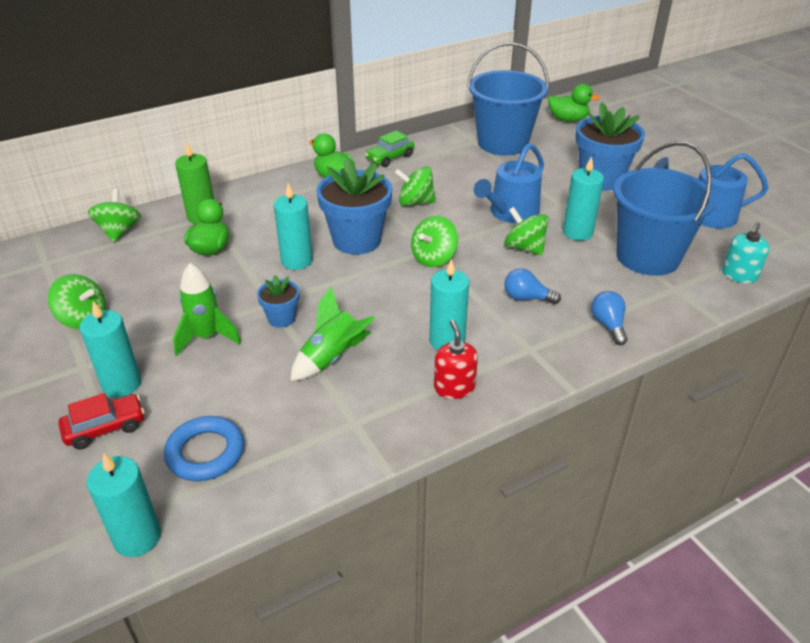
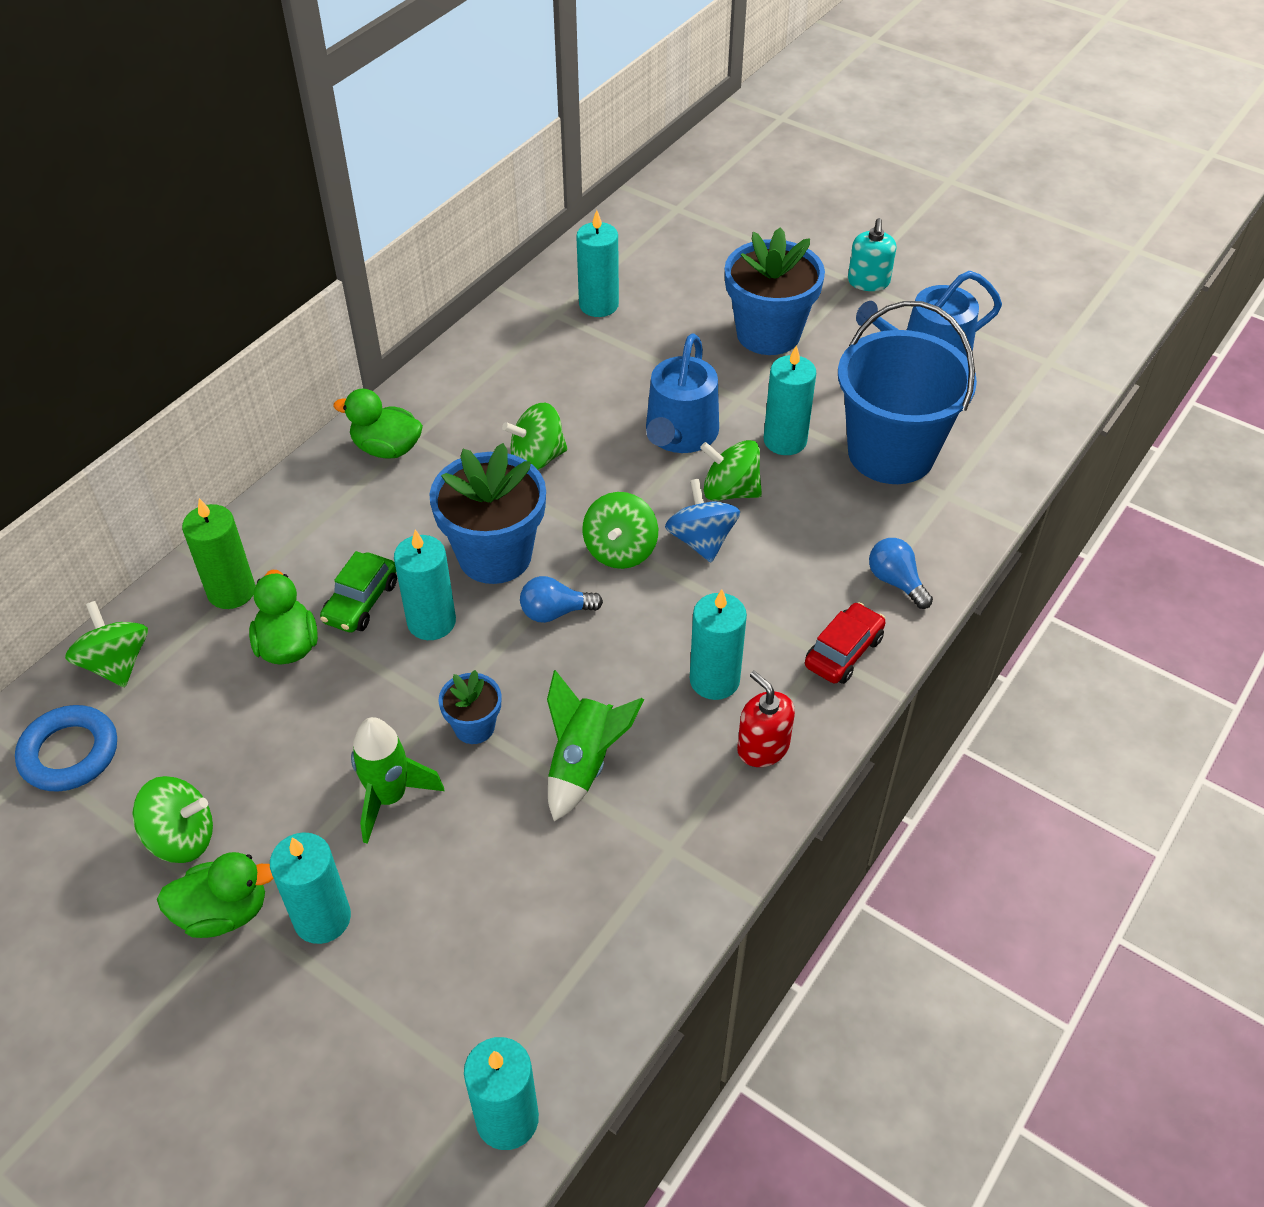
camera: 25 degrees left, 10 degrees up
(105, 428) = (350, 992): red car -> red car (843, 652)
(205, 453) = (511, 969): blue ring -> blue ring (69, 753)
(390, 158) = (449, 384): green car -> green car (361, 602)
(488, 267) = (701, 540): none -> blue spinning top
(502, 143) = (598, 305): blue bucket -> turquoise candle
(526, 298) = (776, 574): blue light bulb -> blue light bulb (555, 612)
(568, 120) = (667, 231): green duck -> green duck (224, 912)
(739, 275) = (1010, 446): turquoise soap dispenser -> turquoise soap dispenser (868, 282)

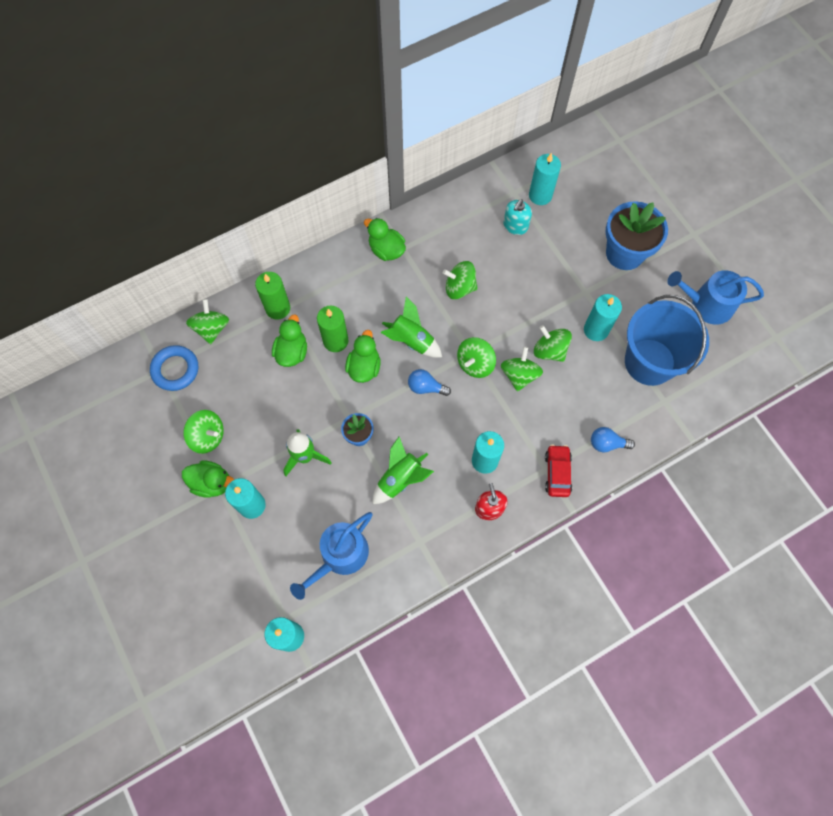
camera: 25 degrees right, 20 degrees up
(361, 602) = (335, 341): green car -> green candle
(431, 622) = (364, 367): turquoise candle -> green duck
(495, 555) = (411, 340): blue flower pot -> green rocket
(679, 435) = (541, 303): blue watering can -> blue watering can (340, 556)
(701, 540) = (519, 375): blue spinning top -> green spinning top
(843, 652) = (557, 473): red car -> red car turned 60 degrees counterclockwise
(868, 282) = (703, 238): turquoise soap dispenser -> turquoise soap dispenser (515, 226)
(896, 582) = (607, 443): blue light bulb -> blue light bulb turned 75 degrees counterclockwise

